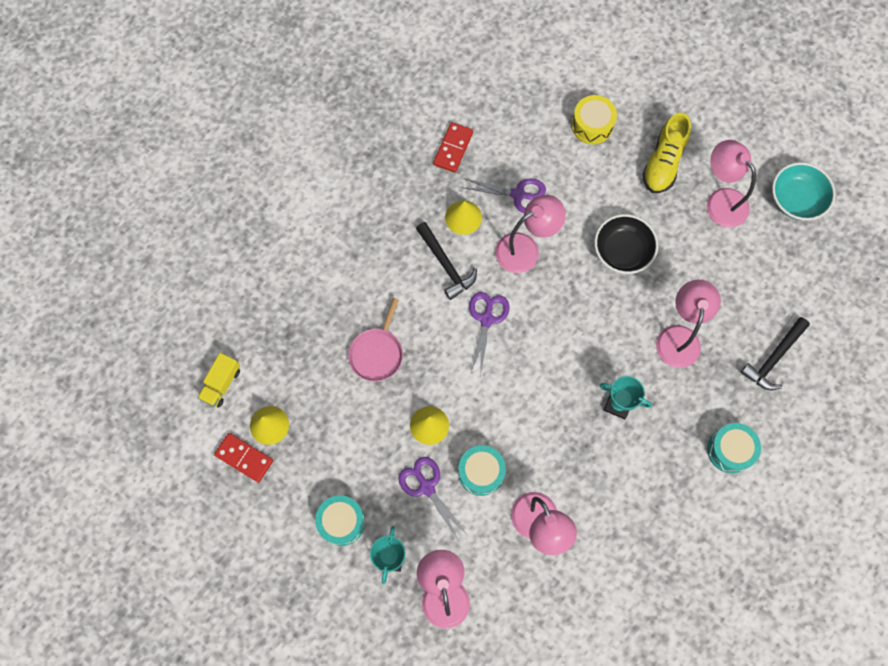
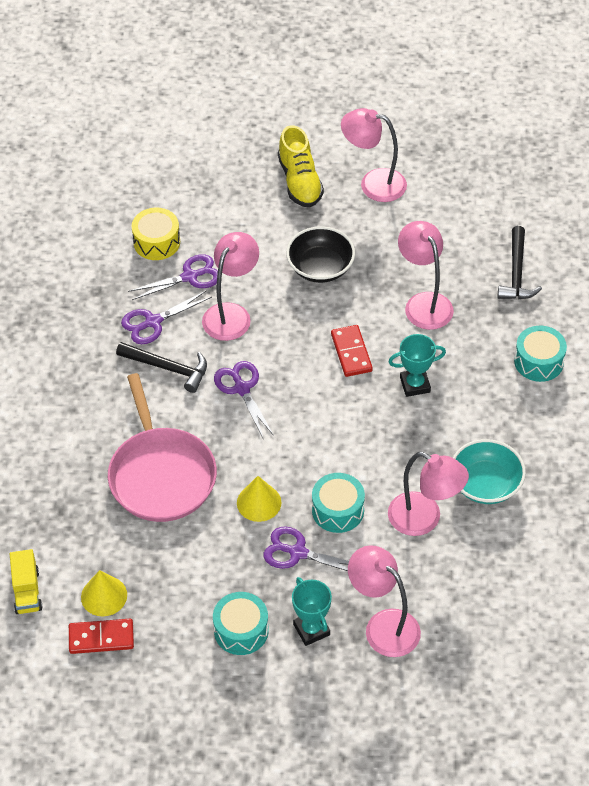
camera: 35 degrees left, 20 degrees down
(377, 353) = (161, 475): pink pan -> pink pan, size x1.73
(453, 148) = (98, 274): red domino -> red domino (351, 352)
(463, 217) = (153, 322): yellow cone -> purple scissors
(592, 125) = (212, 188): yellow drum -> yellow drum (156, 242)
(796, 199) = (436, 148): turquoise bowl -> turquoise bowl (485, 484)

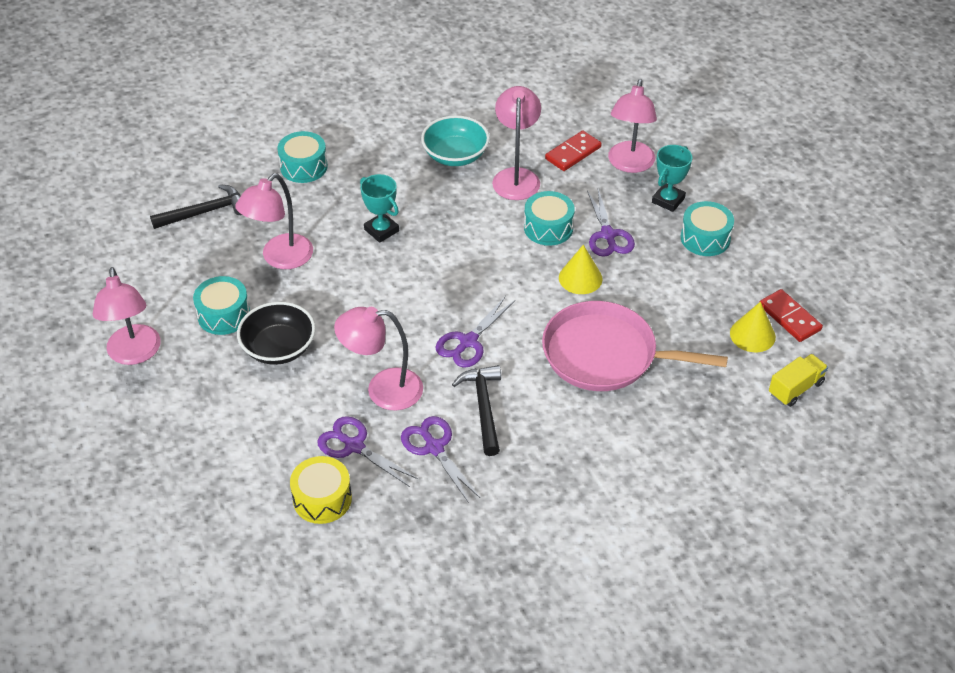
camera: 120 degrees left, 5 degrees down
(153, 322) = (434, 447): purple scissors -> purple scissors turned 150 degrees counterclockwise
(161, 475) = (605, 355): pink pan -> pink pan turned 120 degrees counterclockwise
(300, 182) = (162, 415): yellow shoe -> none
(351, 352) = (373, 284): red domino -> red domino (573, 153)
(380, 246) = (224, 315): none -> turquoise drum

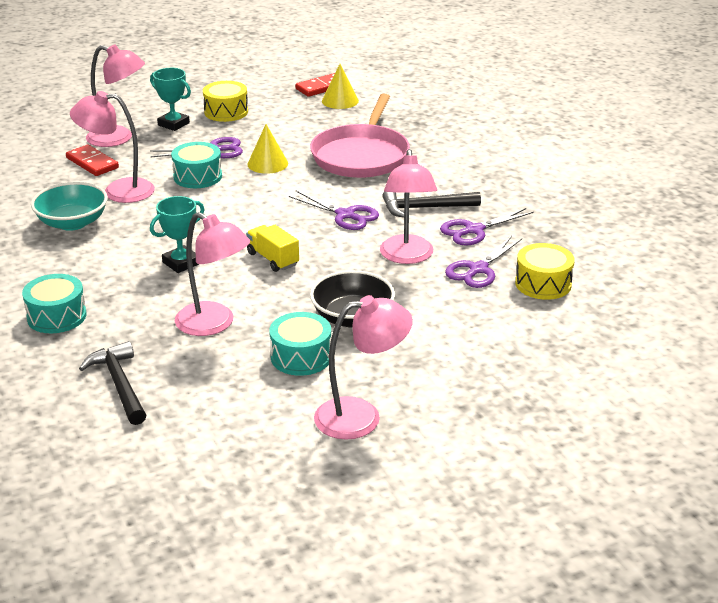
camera: 90 degrees left, 15 degrees down
(705, 238) = (226, 112): turquoise drum -> yellow drum
(795, 388) = (395, 90): yellow truck -> yellow truck (273, 259)

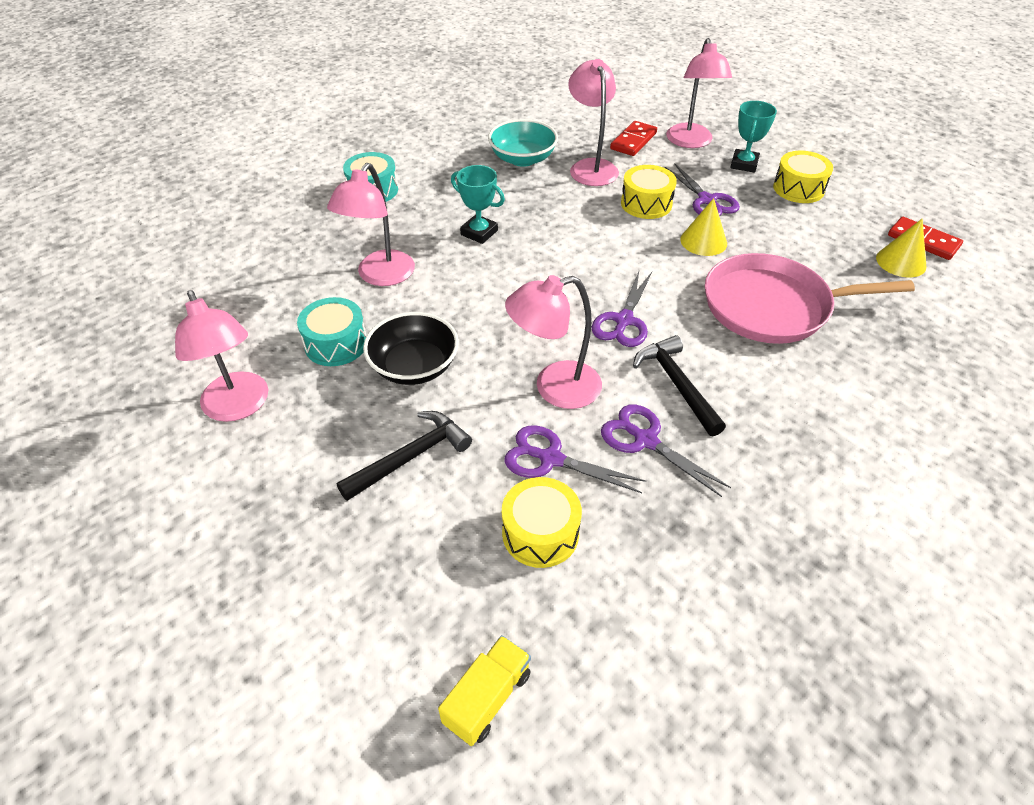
camera: 75 degrees right, 15 degrees up
(119, 384) = (279, 246): black hammer -> black hammer (410, 457)
(197, 176) = (646, 204): turquoise drum -> yellow drum
(273, 259) = (508, 287): yellow truck -> yellow truck (487, 698)

